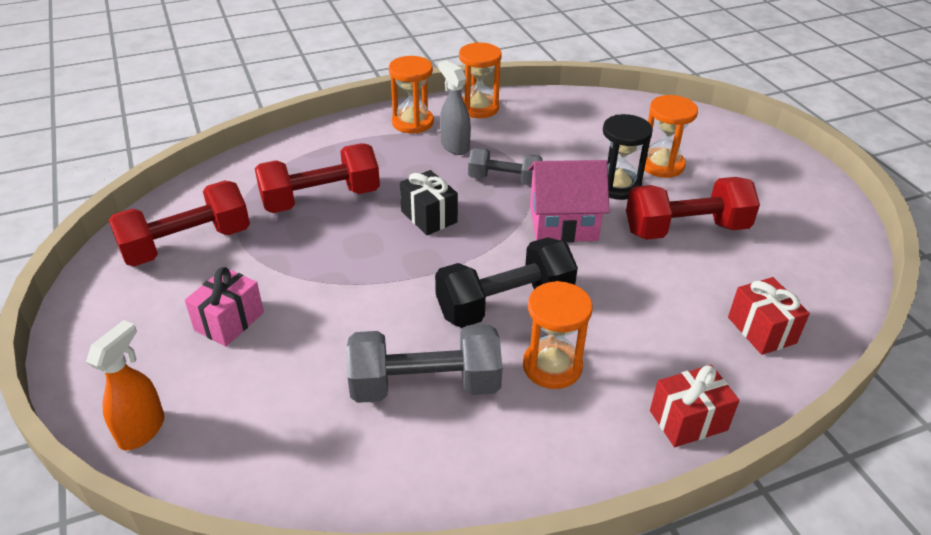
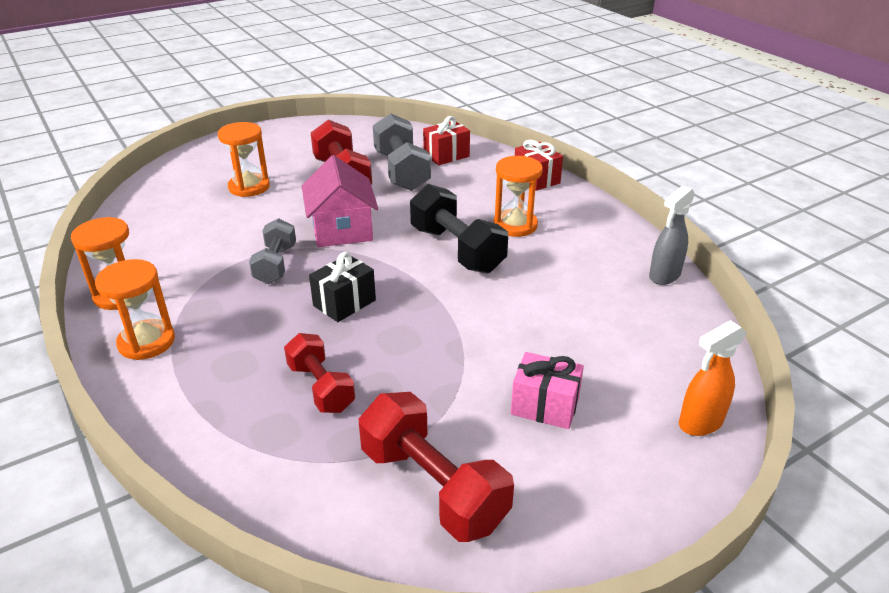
camera: 100 degrees left, 5 degrees down
(142, 430) = (700, 423): orange spray bottle -> orange spray bottle turned 45 degrees counterclockwise
(321, 199) = (321, 387): red dumbbell -> red dumbbell, size x0.64
(425, 385) = (562, 276): grey dumbbell -> grey dumbbell (401, 171)
(454, 146) = (208, 302): grey spray bottle -> grey spray bottle (664, 276)
(617, 186) = (283, 206): black hourglass -> none

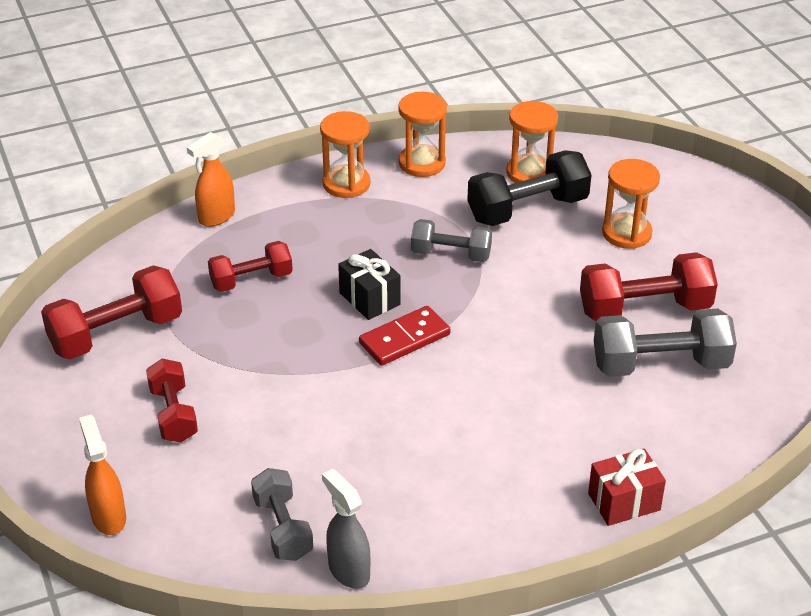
camera: 100 degrees right, 5 degrees up
(197, 440) = (216, 217): none -> orange spray bottle
(342, 229) = (514, 303): pink house -> none
(397, 278) = (404, 339): none -> red domino
(446, 155) = (708, 415): red gift -> none
(457, 249) = (450, 392): black dumbbell -> black dumbbell (527, 209)
(515, 225) = (496, 453): orange hourglass -> orange hourglass (529, 173)
(545, 406) = (173, 414): pink gift -> red dumbbell
(644, 313) = (283, 528): none -> grey dumbbell

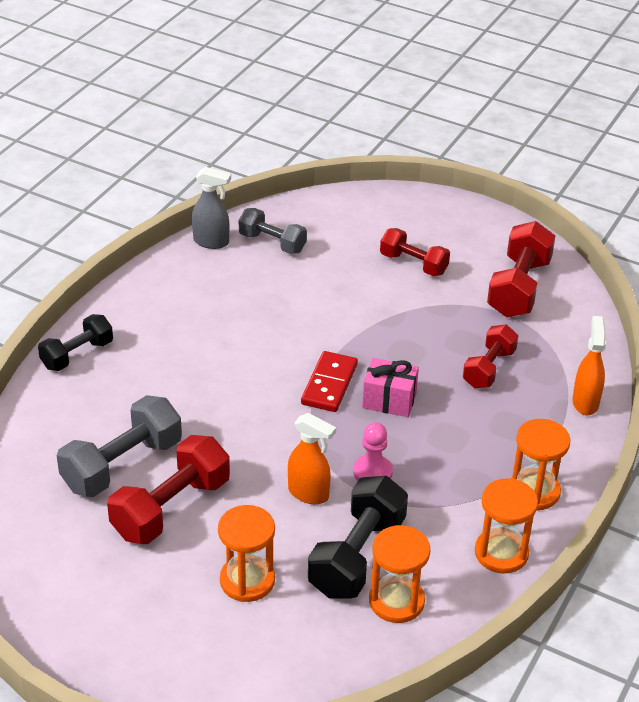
camera: 140 degrees right, 0 degrees up
(109, 517) = (373, 203): orange spray bottle -> orange spray bottle (309, 493)
(369, 299) = (389, 400): black gift -> pink gift
(451, 254) = (372, 472): grey dumbbell -> pink pawn
(624, 502) = (77, 355): red gift -> black dumbbell

